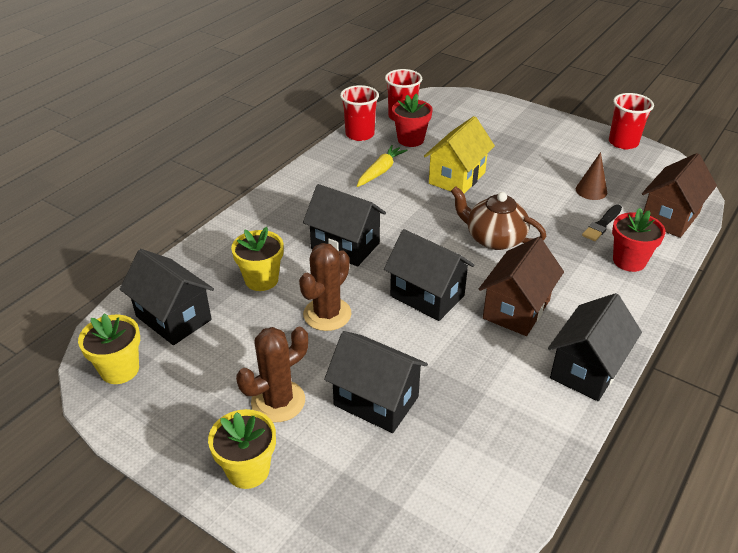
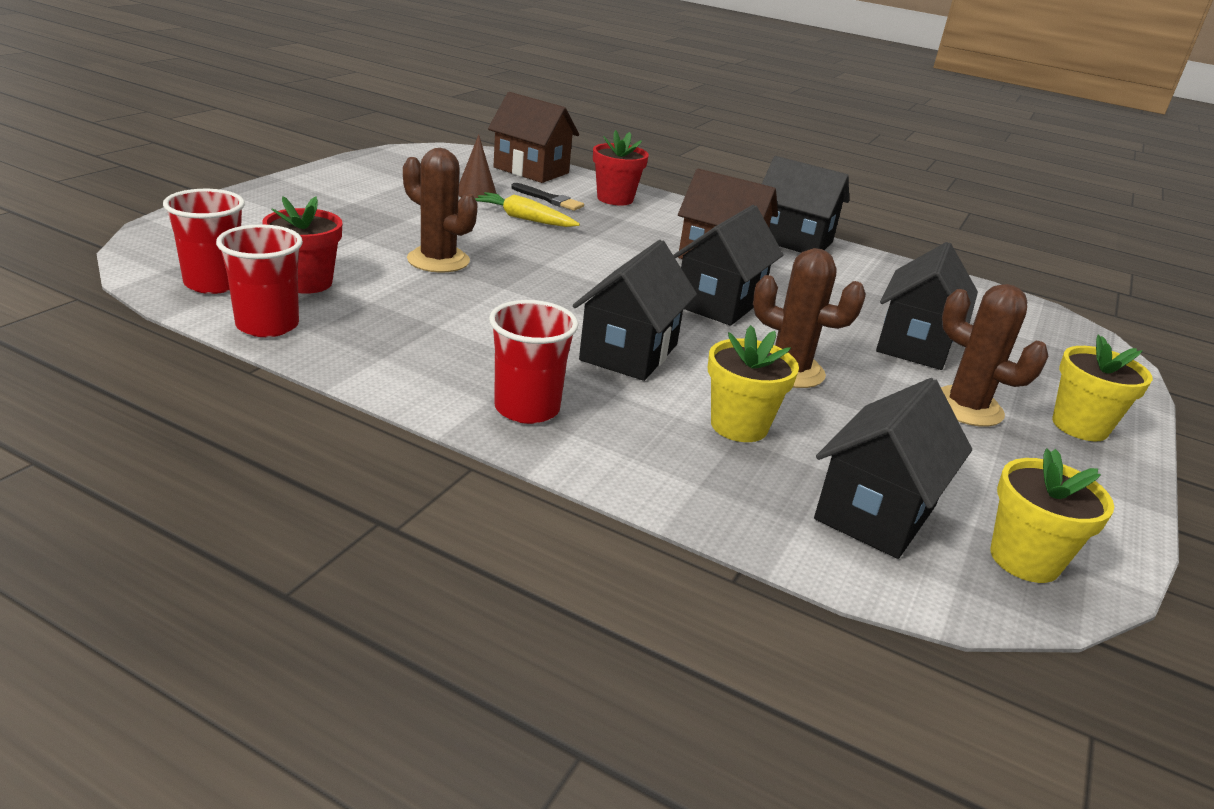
camera: 100 degrees left, 10 degrees down
(380, 171) = (409, 314): yellow carrot -> yellow carrot (524, 219)
(457, 178) = (438, 260): yellow house -> brown cactus
(494, 238) = (588, 254): brown teapot -> none
(623, 142) = (363, 162): red cup -> red cup (527, 408)

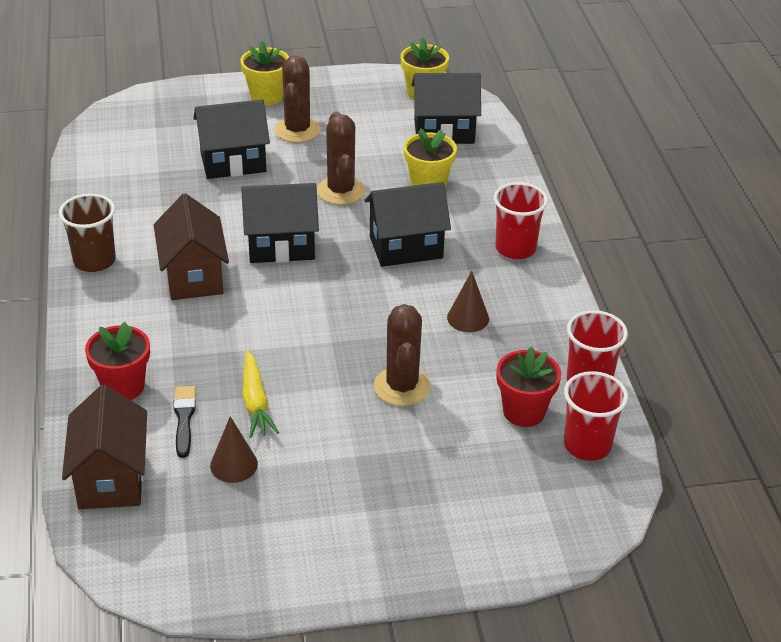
camera: 125 degrees left, 10 degrees up
(465, 323) = (468, 318): none -> brown cone
(793, 240) = (94, 261): black house -> brown cup

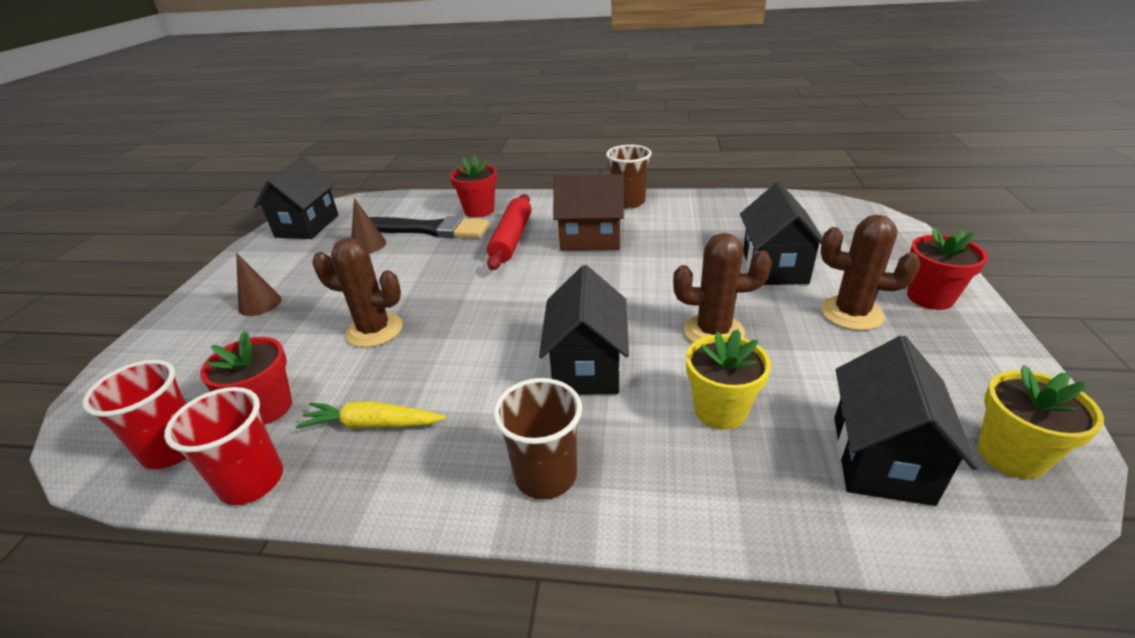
camera: 110 degrees right, 5 degrees down
(111, 478) = (399, 206): brown house -> none
(184, 418) = (429, 229): black brush -> black brush, size x1.92
(201, 337) = (512, 239): none -> red rolling pin
(255, 402) = (421, 257): yellow carrot -> yellow carrot (372, 424)
(266, 97) = (930, 298): yellow flower pot -> red flower pot
(281, 246) = (619, 283): black house -> black house (307, 226)
(468, 318) = (436, 395): brown cone -> brown cone (260, 304)
(515, 248) = (545, 475): red cup -> brown cup

